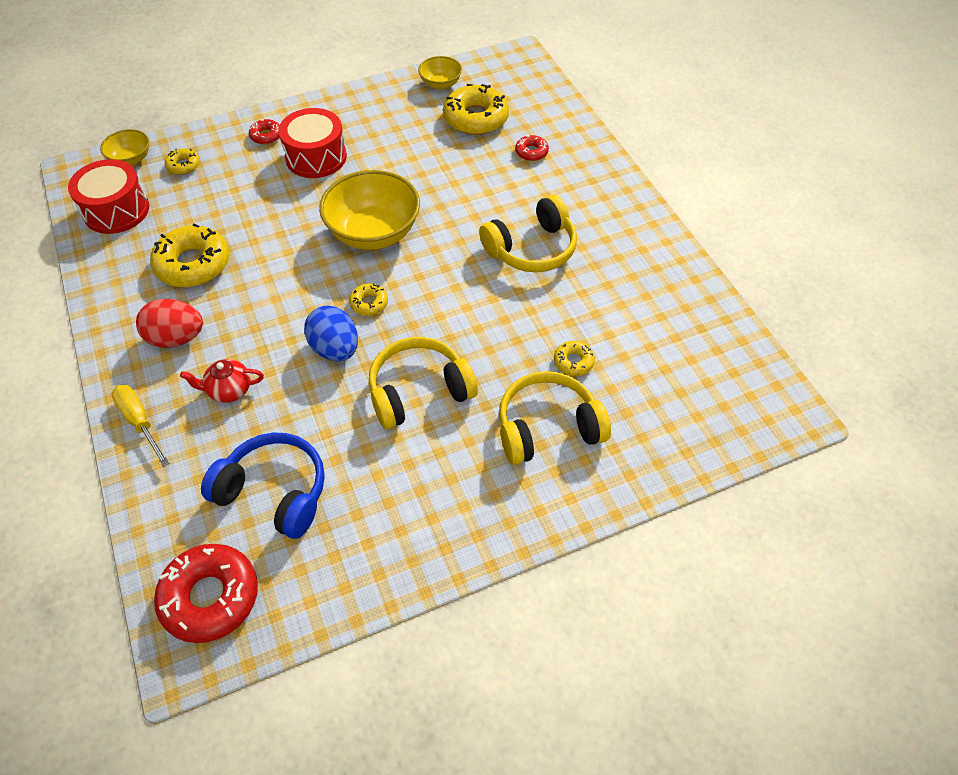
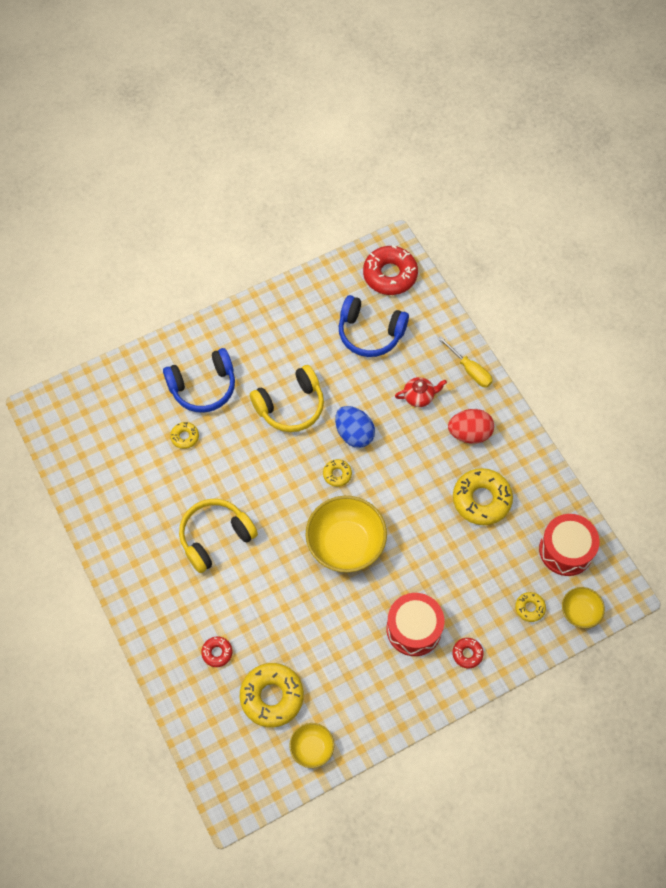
camera: 175 degrees right, 10 degrees up
(547, 428) = (203, 387): yellow headphones -> blue headphones

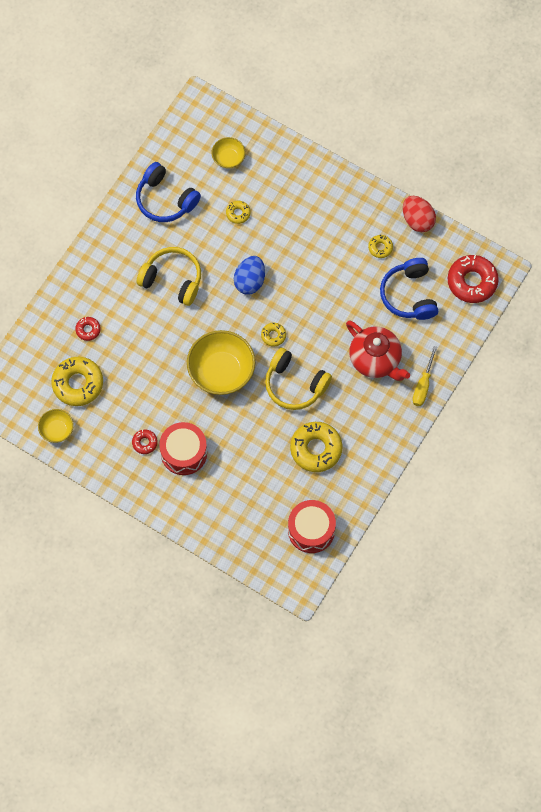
camera: 60 degrees right, 5 degrees up
(203, 387) = (286, 202): blue headphones -> blue headphones (165, 199)
(290, 406) = (309, 272): yellow headphones -> yellow headphones (295, 384)
(354, 434) = (314, 329): blue egg -> blue egg (250, 281)
(419, 397) = (376, 360): red teapot -> red teapot, size x1.88
(467, 654) = (186, 499): red donut -> red donut (145, 443)
(469, 433) = (367, 412): red egg -> red egg (417, 220)
(530, 608) = (248, 526): yellow donut -> yellow donut (380, 247)
(580, 612) = (266, 564): yellow bowl -> yellow bowl (228, 158)

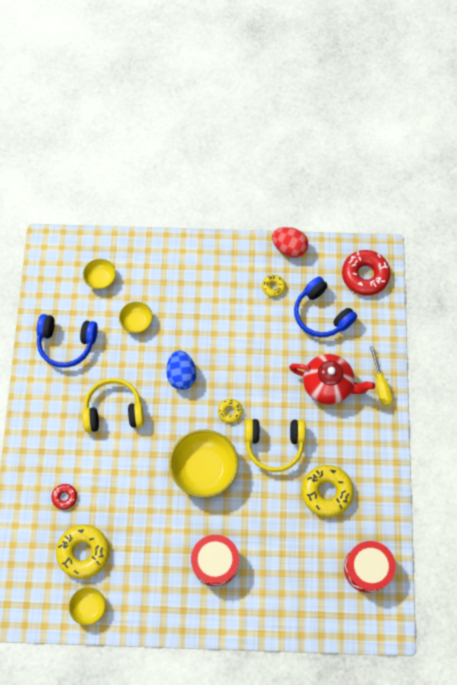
camera: 30 degrees left, 0 degrees up
(145, 443) = (175, 573): red donut -> none
(238, 213) = (136, 321): yellow donut -> yellow bowl

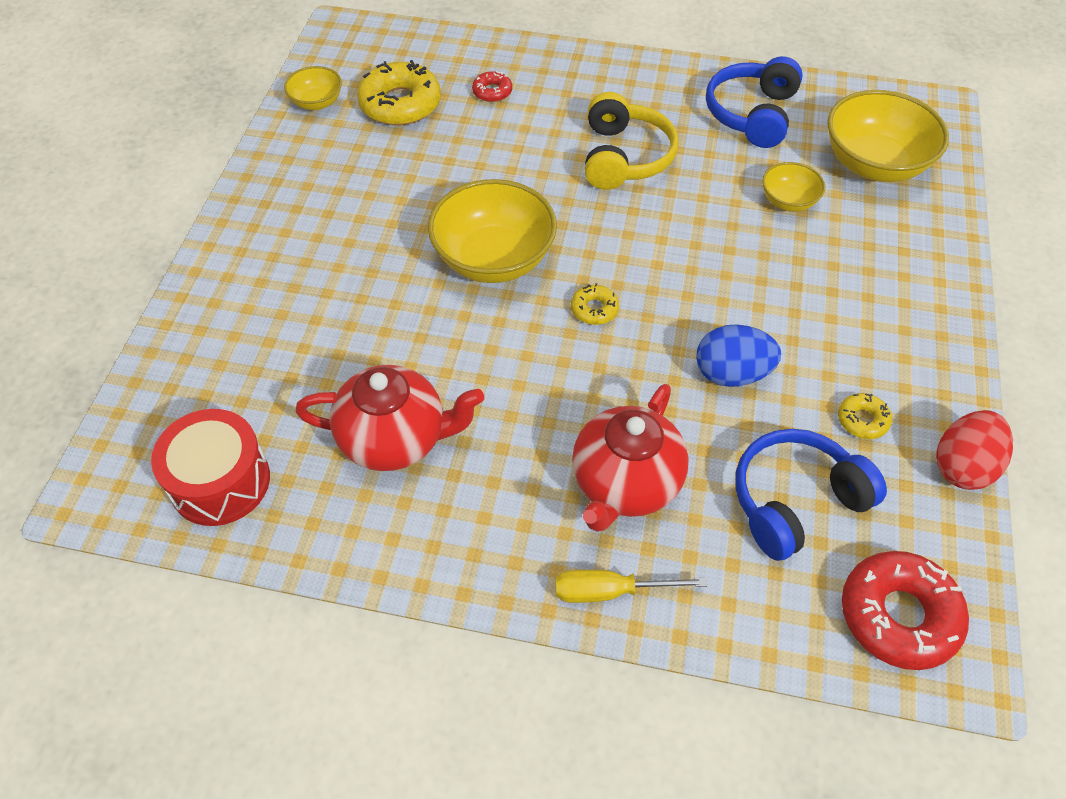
camera: 100 degrees right, 15 degrees down
(101, 278) = (874, 164): yellow bowl -> yellow bowl, size x1.93
(181, 375) = (677, 249): blue egg -> blue egg (731, 374)
(215, 562) = (325, 252): red drum -> none
(274, 444) = (514, 367): yellow headphones -> none
(326, 492) = (395, 439): yellow donut -> red teapot

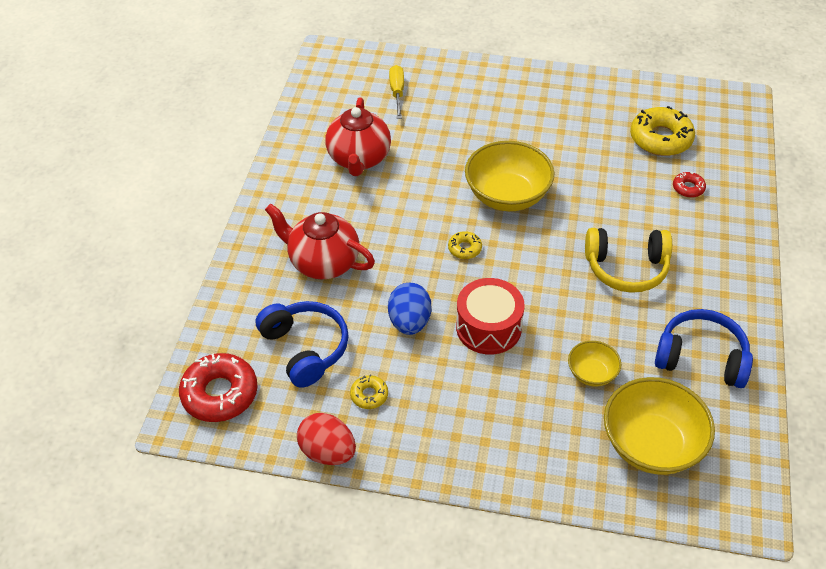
camera: 90 degrees right, 5 degrees down
(220, 481) = (333, 95): red drum -> red drum (488, 327)
(317, 102) = (652, 96): yellow bowl -> none
(610, 591) = (252, 254): yellow screwdriver -> yellow screwdriver (397, 92)

